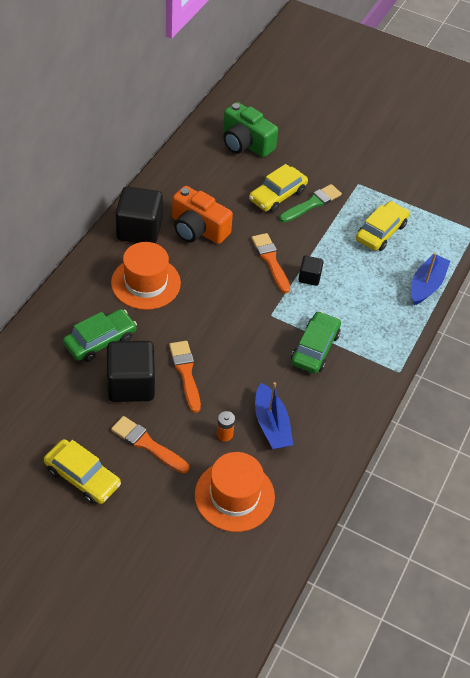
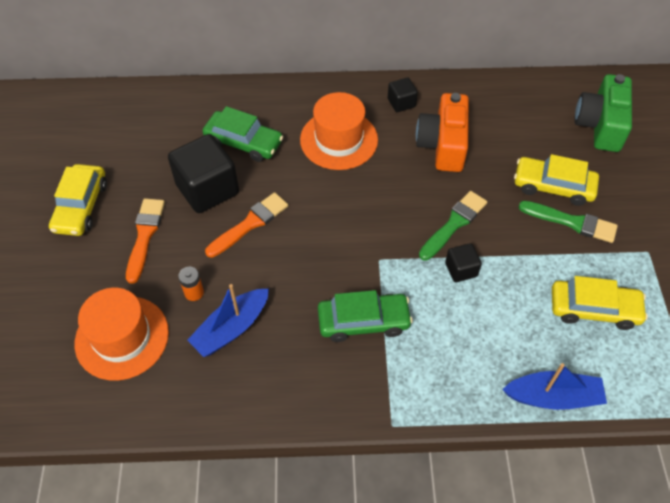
camera: 65 degrees right, 5 degrees up
(139, 230) = (401, 103): black cube -> black cube, size x0.50
(270, 261) = (454, 224): orange brush -> green brush

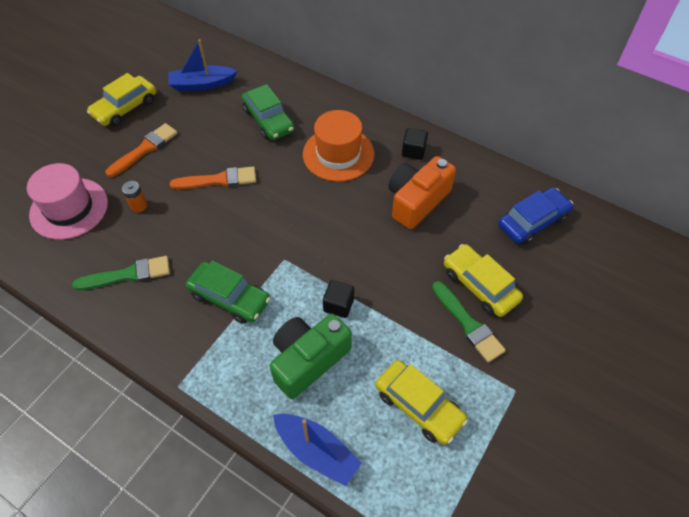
camera: 35 degrees right, 0 degrees up
(122, 337) = (69, 208): orange hat -> pink hat
(207, 189) = (213, 140): black cube -> none
(231, 328) = (138, 245): blue boat -> blue boat (202, 84)
(454, 224) = (367, 267): green brush -> green brush (128, 274)
(546, 112) = (532, 221): none -> blue car
(600, 125) = (573, 259): green camera -> green camera (308, 360)

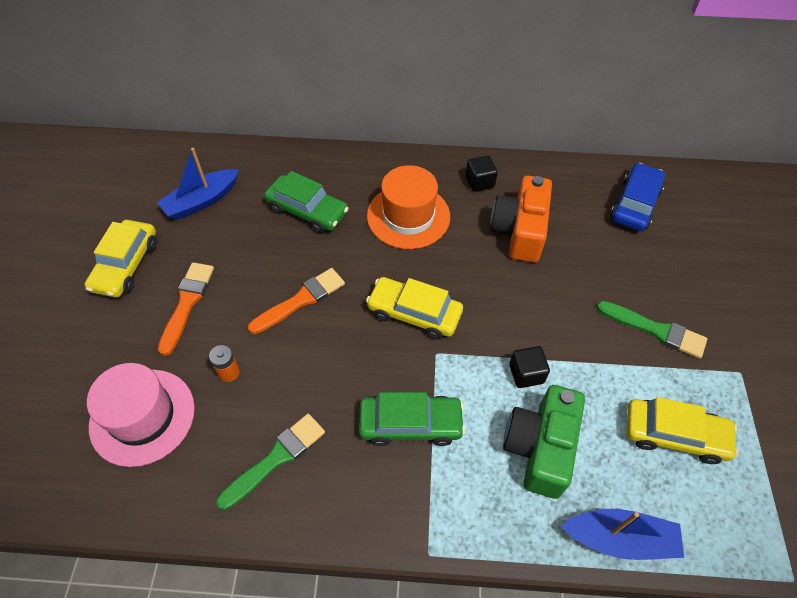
camera: 30 degrees left, 0 degrees up
(480, 285) = (637, 287): yellow car -> yellow car (414, 313)

